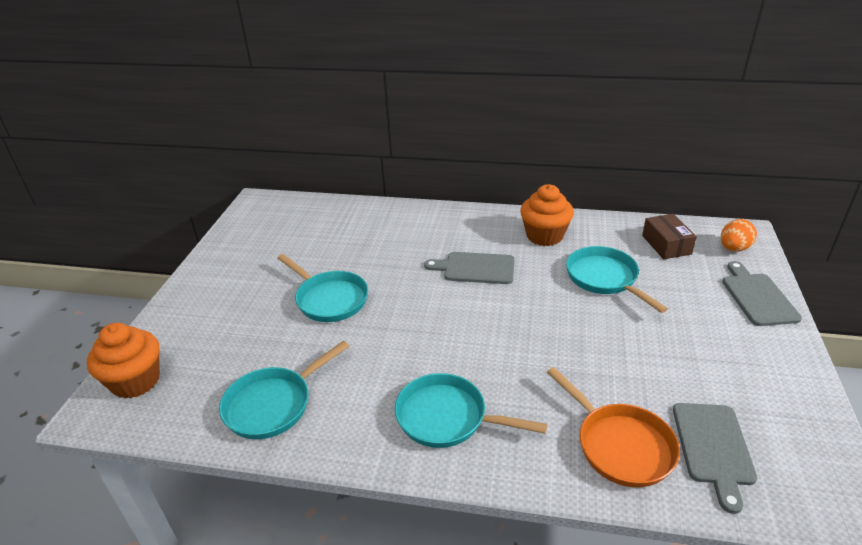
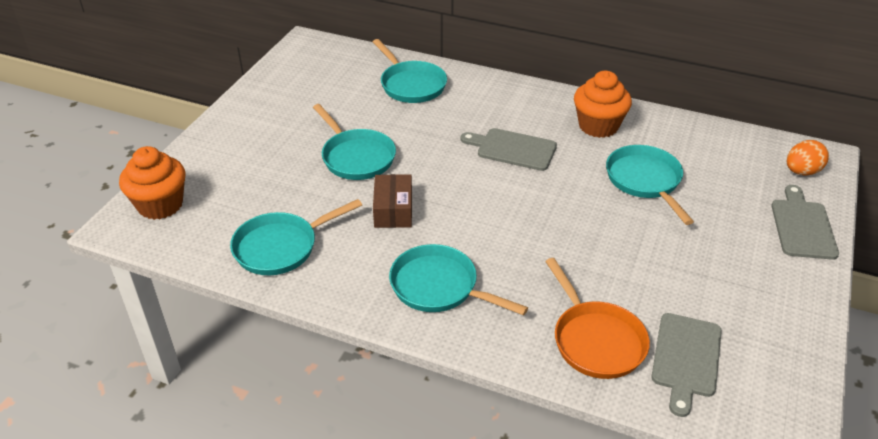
camera: 10 degrees right, 5 degrees up
(364, 224) = (411, 85): none -> turquoise pan
(666, 245) = (728, 156): brown box -> brown box (393, 210)

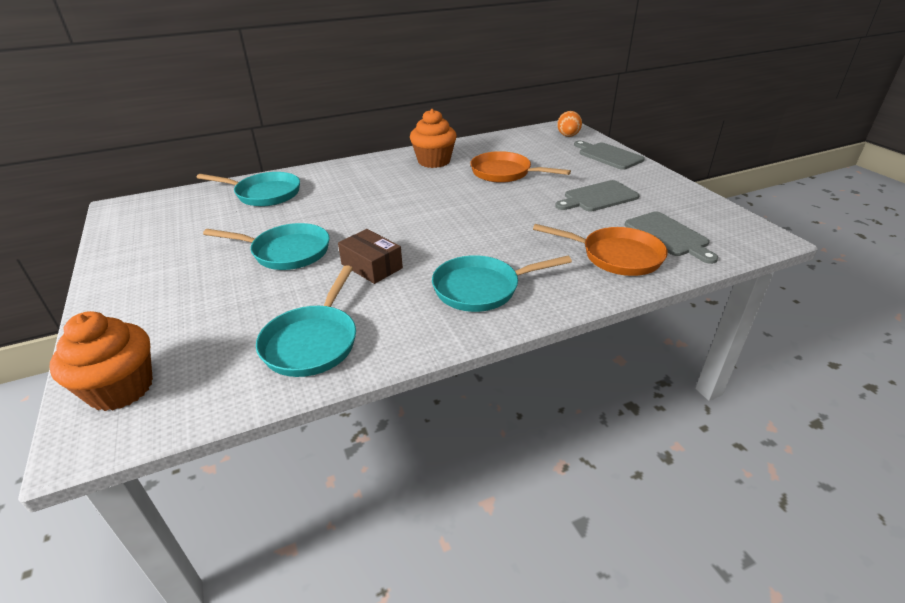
camera: 45 degrees left, 5 degrees down
(513, 149) = (400, 194): grey cutting board -> grey cutting board (598, 197)
(645, 181) = (504, 173): turquoise pan -> orange pan

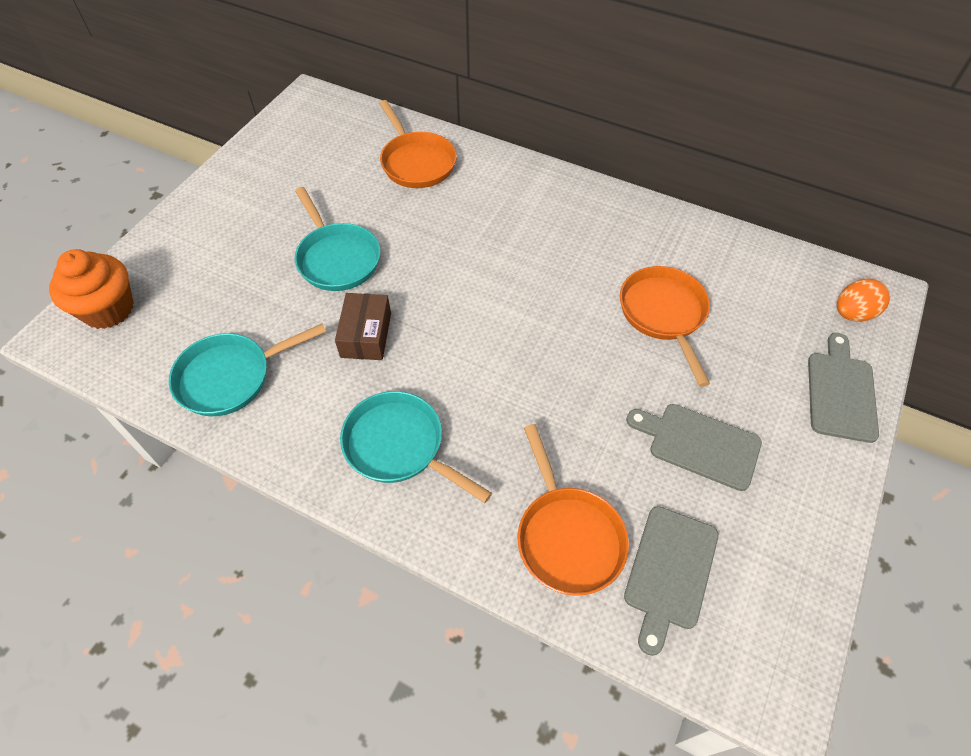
camera: 50 degrees right, 20 degrees up
(264, 194) = (416, 162): turquoise pan -> orange pan
(434, 161) = (622, 233): orange cupcake -> none

